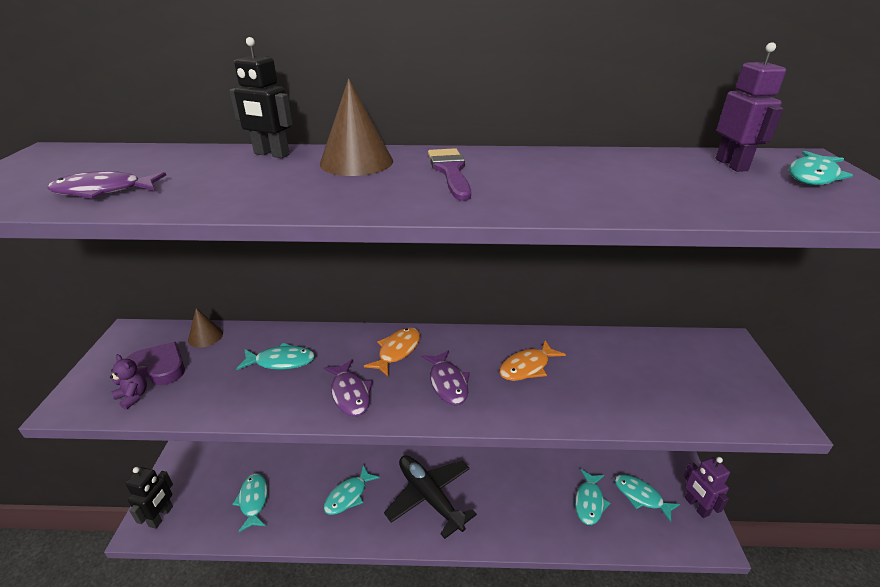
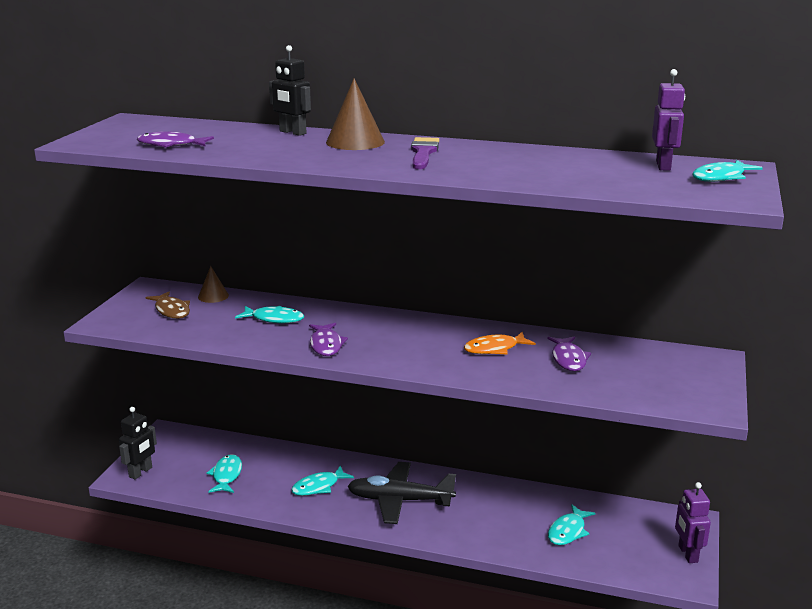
camera: 15 degrees right, 10 degrees down
(133, 396) = (150, 325): purple teddy bear -> none
(159, 368) = (171, 310): purple heart -> brown fish
(397, 351) = (379, 325): orange fish -> none
(429, 497) = (399, 500): black plane -> black plane turned 60 degrees counterclockwise
(448, 383) = (415, 349): purple fish -> purple fish (568, 359)
(641, 496) = (628, 537): turquoise fish -> none

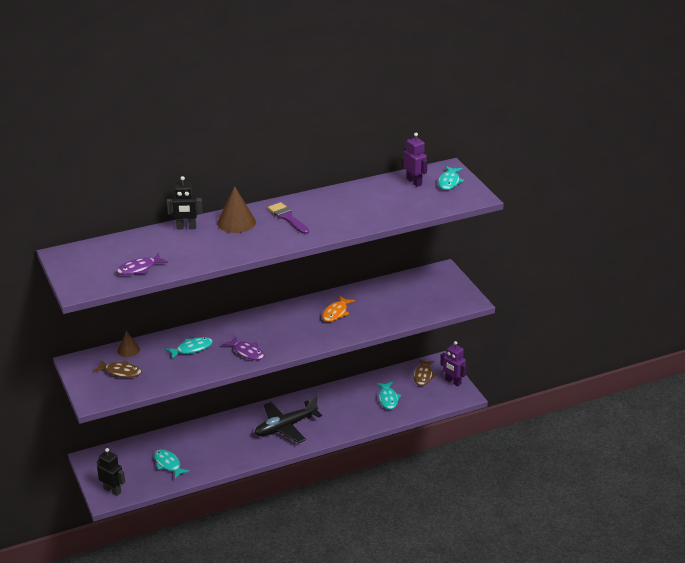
camera: 40 degrees left, 10 degrees up
(141, 472) = (112, 490): black robot -> black robot turned 45 degrees counterclockwise
(319, 487) = (231, 442): turquoise fish -> none
(568, 359) = (379, 302): purple fish -> none
(650, 527) = (423, 376): none -> brown fish

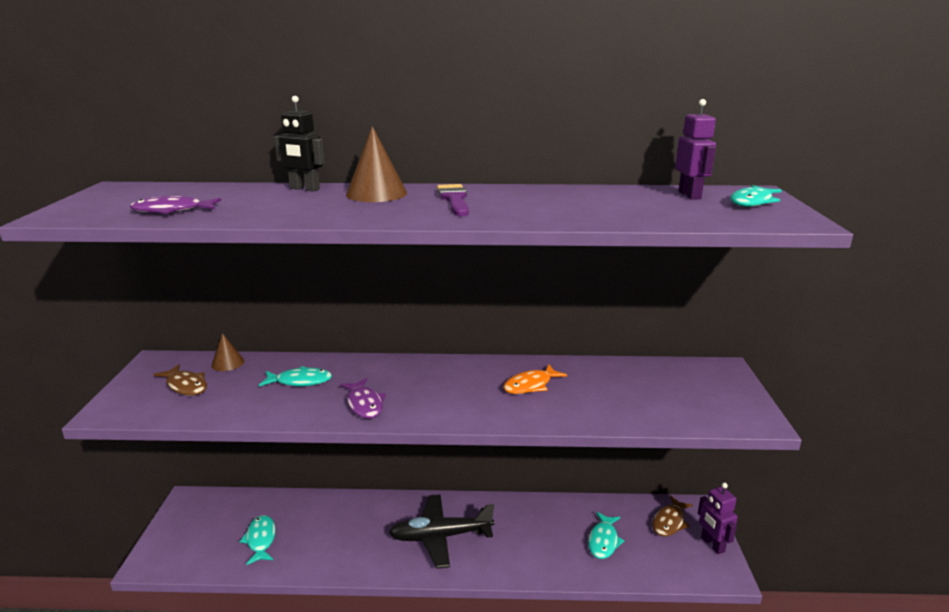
camera: 25 degrees right, 10 degrees down
(112, 490) = (167, 553): black robot -> none

